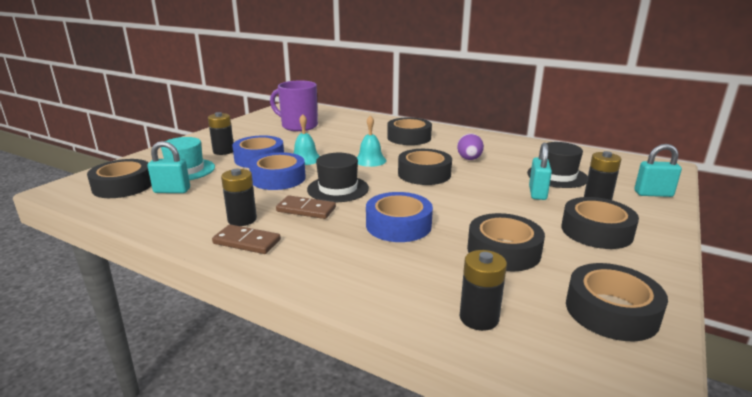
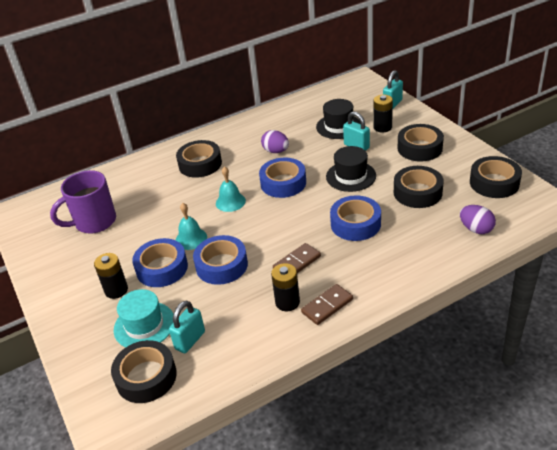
camera: 55 degrees left, 15 degrees up
(338, 189) = (272, 236): black hat -> black hat (351, 176)
(424, 174) = (283, 183): black tape -> blue tape
(479, 318) = (476, 229): black battery -> purple egg

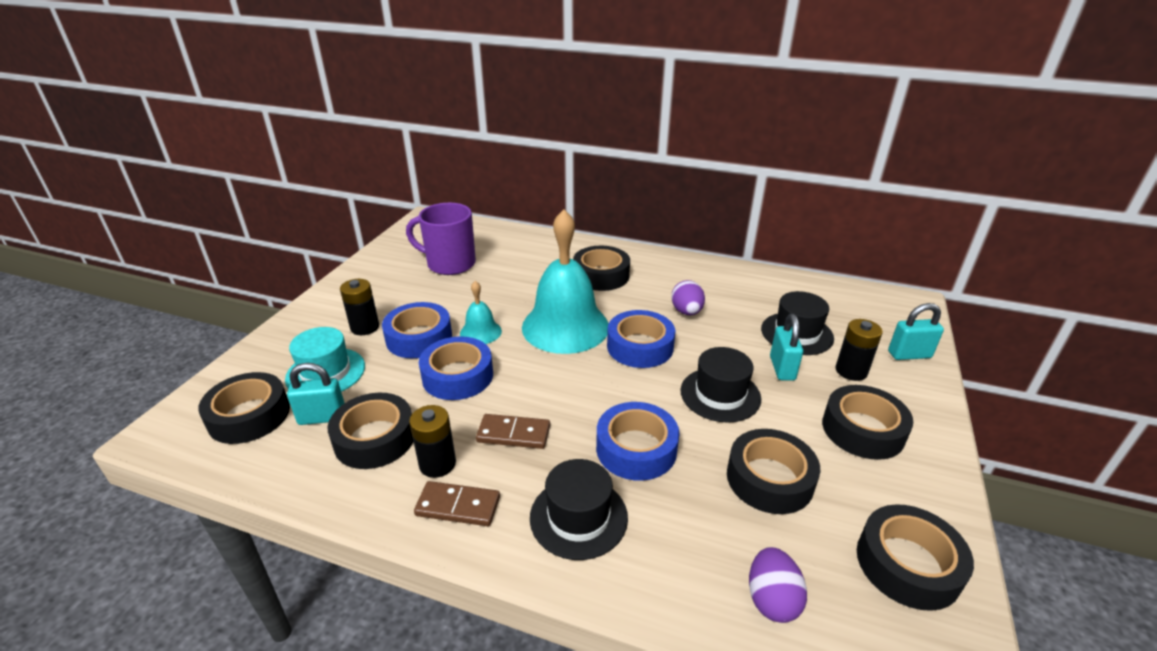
camera: 45 degrees right, 5 degrees down
(230, 202) = (565, 326): turquoise bell -> turquoise bell, size x2.13
(237, 322) = (375, 438): none -> black tape
(378, 265) = (578, 517): none -> black hat

